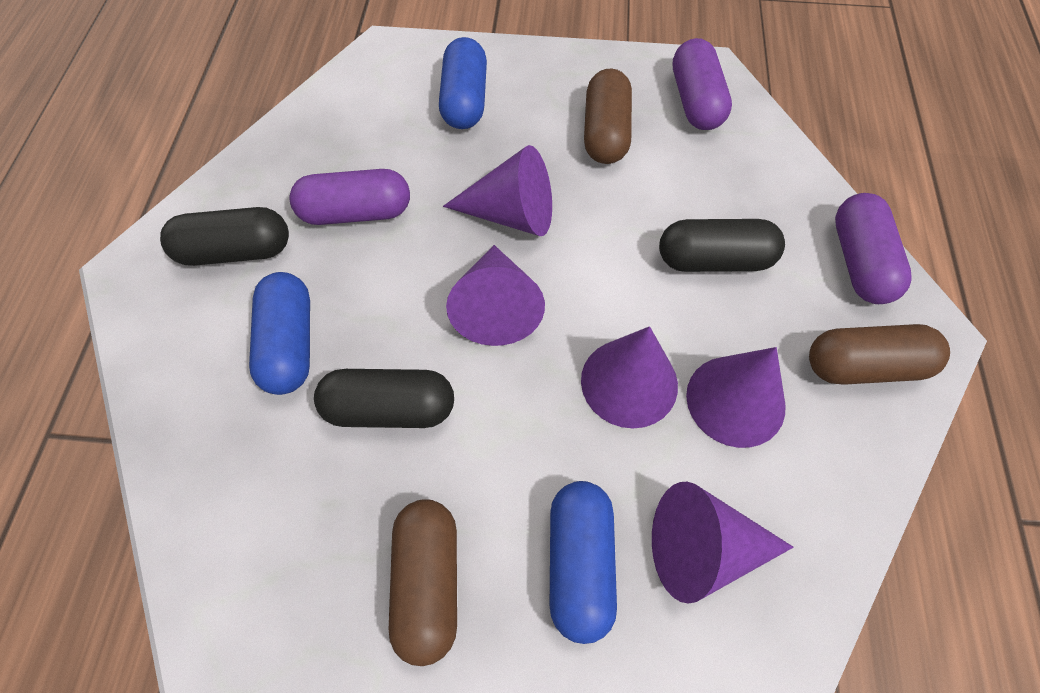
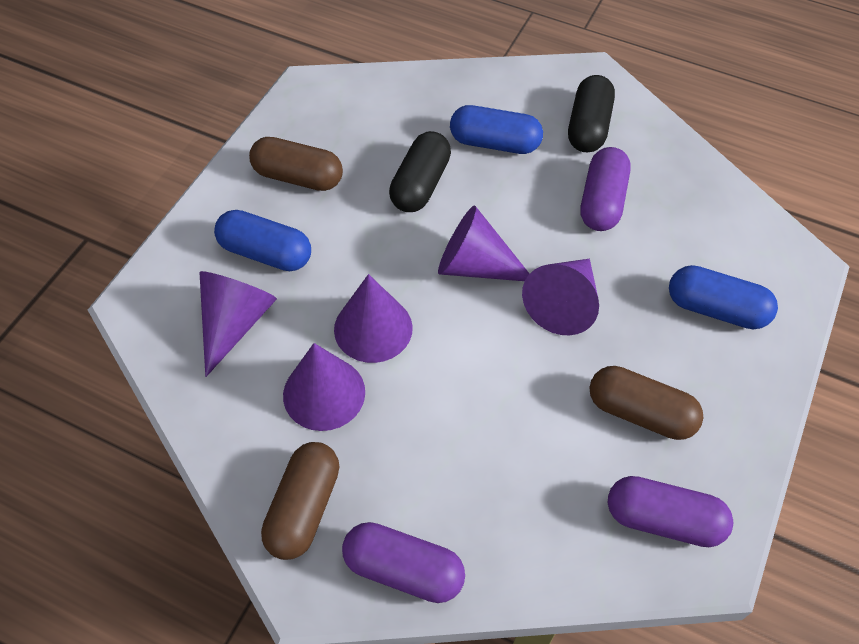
camera: 110 degrees right, 5 degrees down
(714, 260) = (457, 440): black capsule -> none

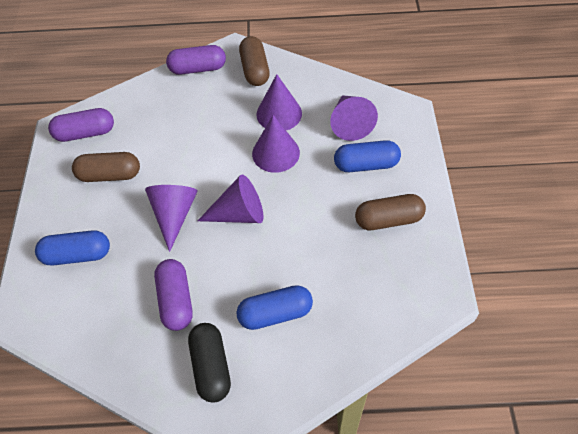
camera: 155 degrees right, 0 degrees up
(420, 184) = (307, 253): black capsule -> none

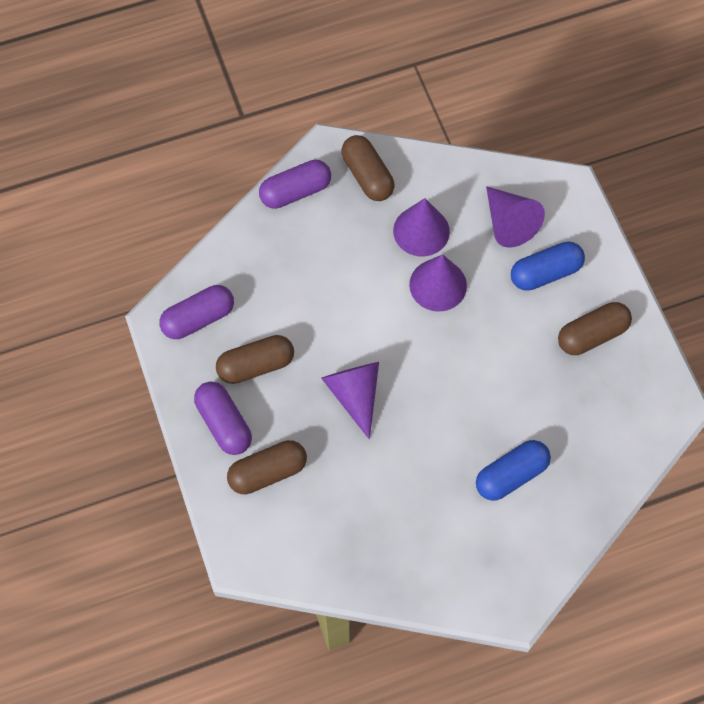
camera: 20 degrees left, 10 degrees up
(77, 255) = (268, 472): blue capsule -> brown capsule
(176, 300) = (401, 491): purple capsule -> purple capsule (224, 423)
(211, 367) = (468, 549): black capsule -> none
(239, 214) = (427, 373): purple cone -> none

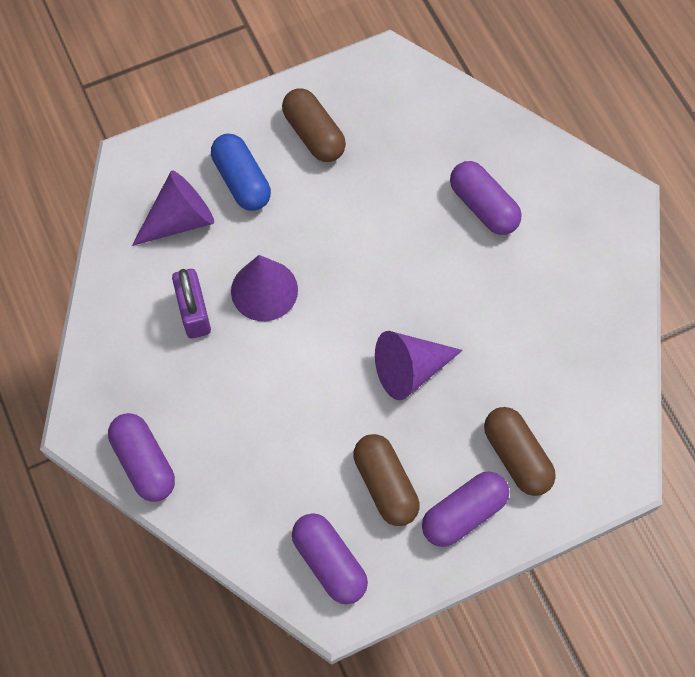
camera: 95 degrees left, 0 degrees up
(367, 176) = (119, 378): brown capsule -> none
(421, 231) = (194, 312): purple cone -> purple padlock
(511, 475) = (483, 206): blue capsule -> purple capsule

